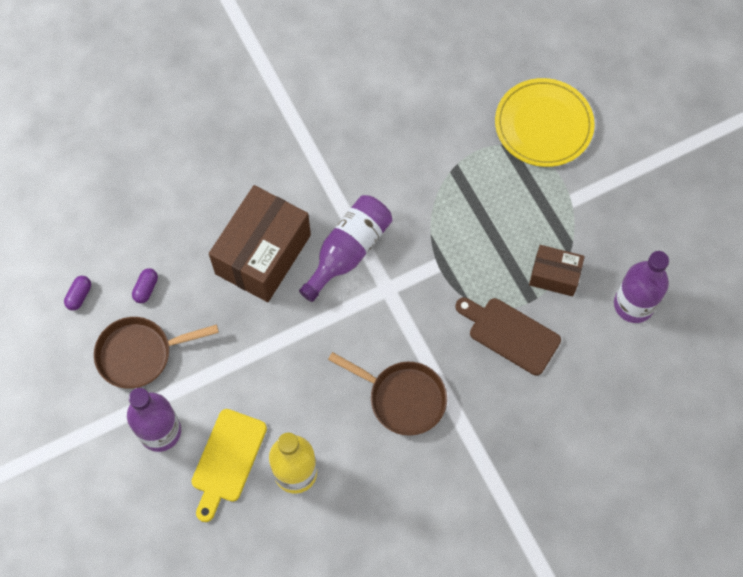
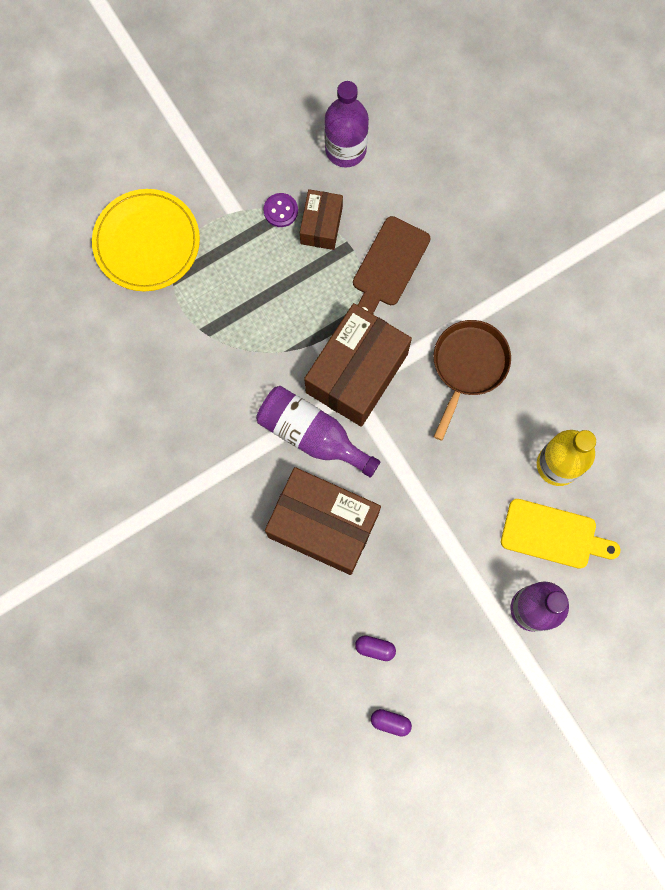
camera: 95 degrees left, 10 degrees up
(139, 354) = (450, 644): brown pan -> none
(404, 295) = (357, 373): none -> brown box
(570, 241) = (280, 211): none -> purple button

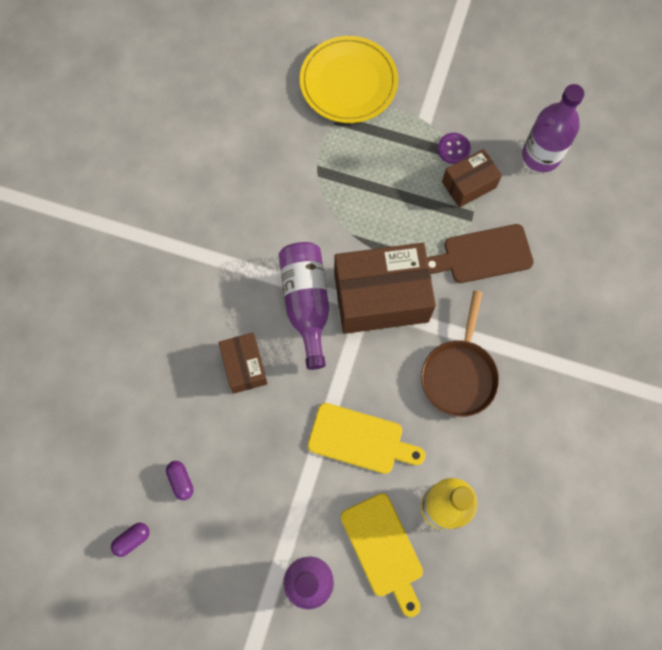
camera: 50 degrees right, 5 degrees down
(323, 525) = (244, 366): brown box -> brown box, size x0.53
(390, 722) = (132, 539): purple capsule -> purple capsule turned 75 degrees clockwise
(456, 483) = (360, 439): none -> yellow cutting board
(468, 366) = (459, 374): brown pan -> brown pan turned 120 degrees clockwise

